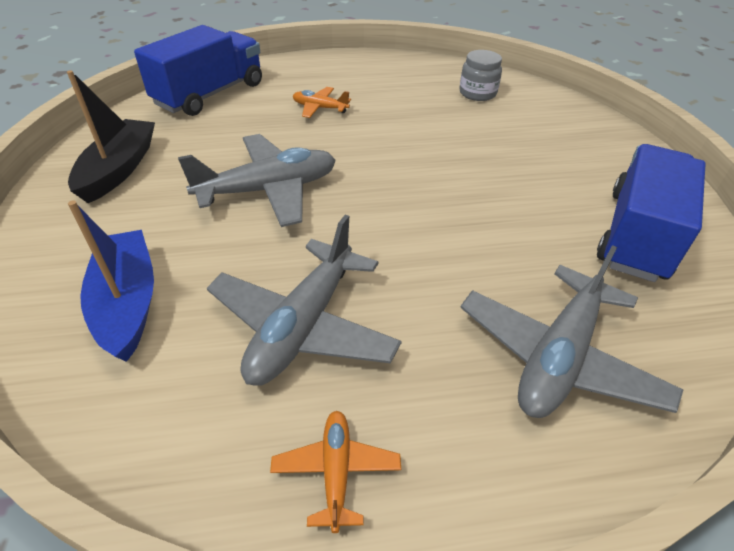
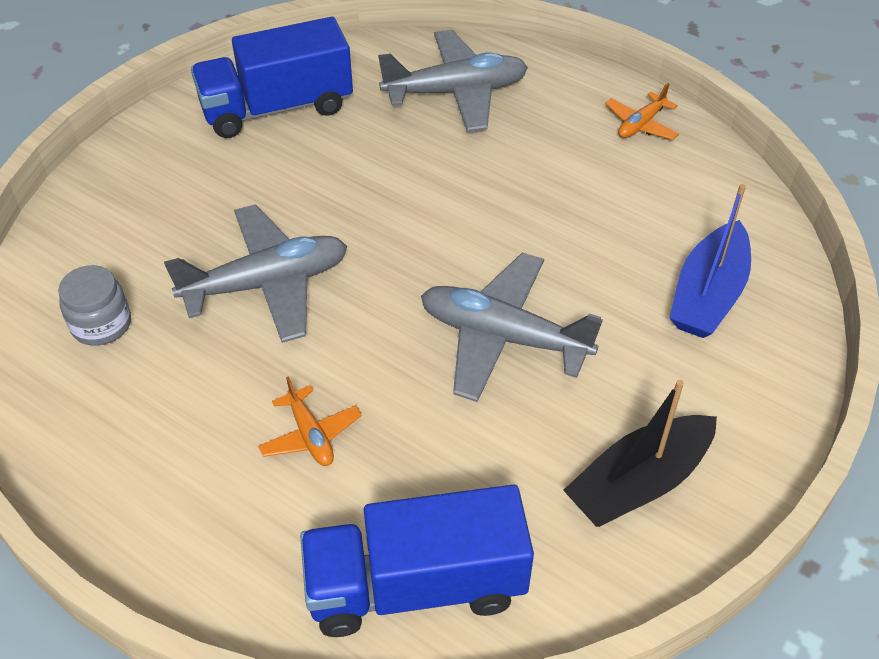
camera: 135 degrees left, 5 degrees up
(303, 325) = (590, 199): grey plane -> grey plane (267, 284)

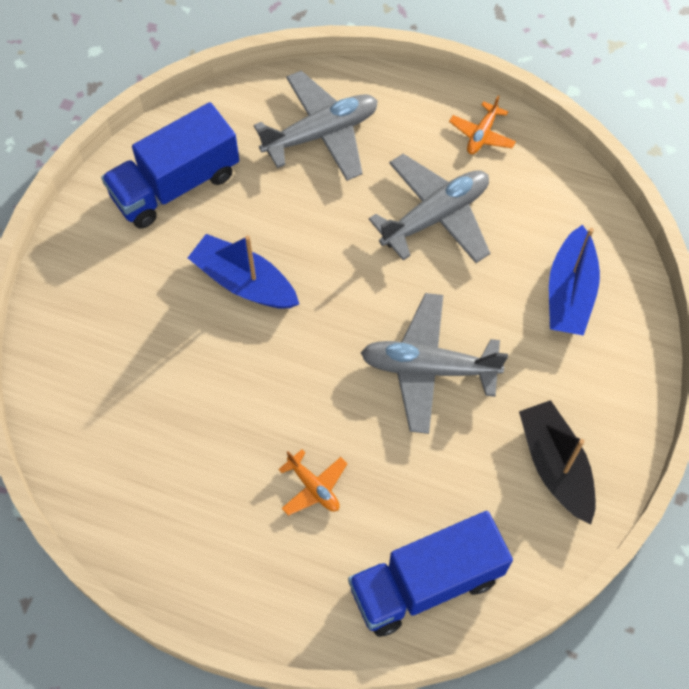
camera: 15 degrees left, 15 degrees up
(101, 324) = (118, 432): grey jar -> none
(267, 284) = (233, 364): grey plane -> grey plane (435, 216)
(314, 208) = (244, 282): none -> blue boat
(638, 482) = (555, 465): black boat -> black boat turned 120 degrees clockwise

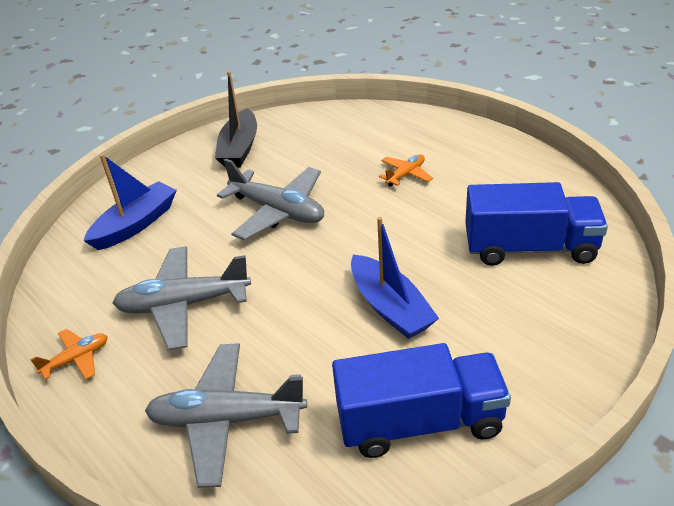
camera: 150 degrees left, 25 degrees down
(313, 487) = (405, 175): orange plane -> orange plane turned 60 degrees clockwise
(425, 583) = (361, 124): blue truck -> blue truck (530, 248)

